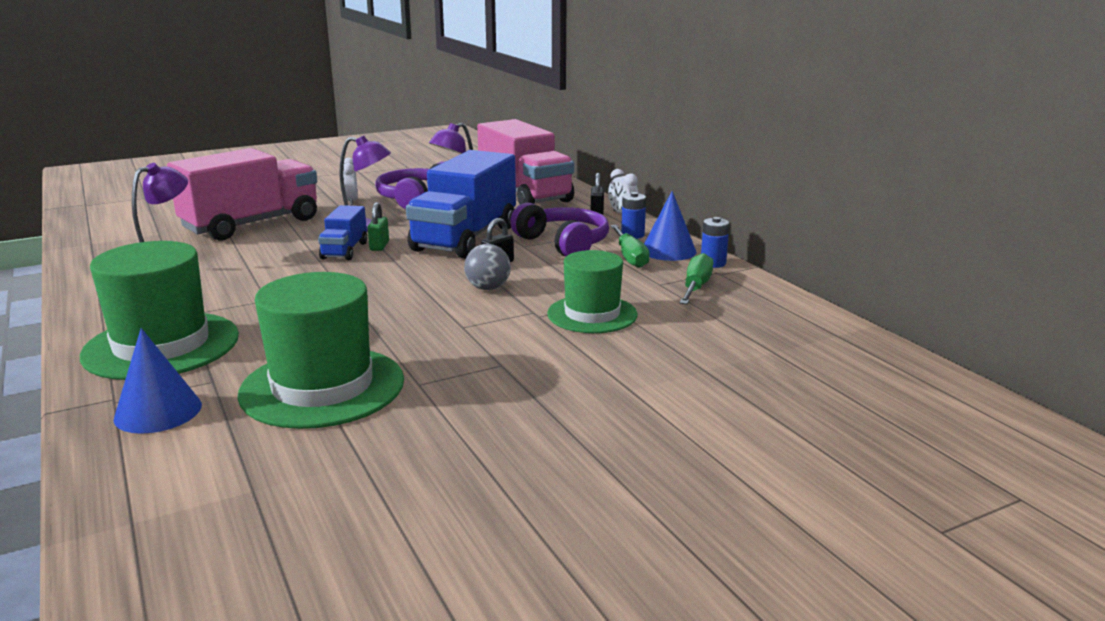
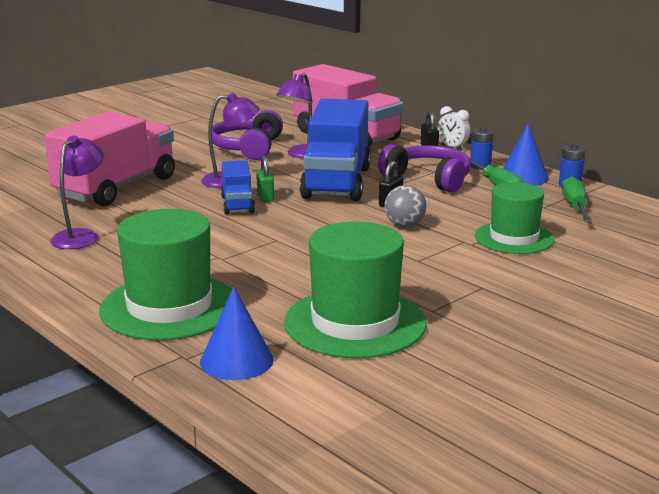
camera: 15 degrees left, 0 degrees up
(351, 201) = (189, 156): white clock -> none

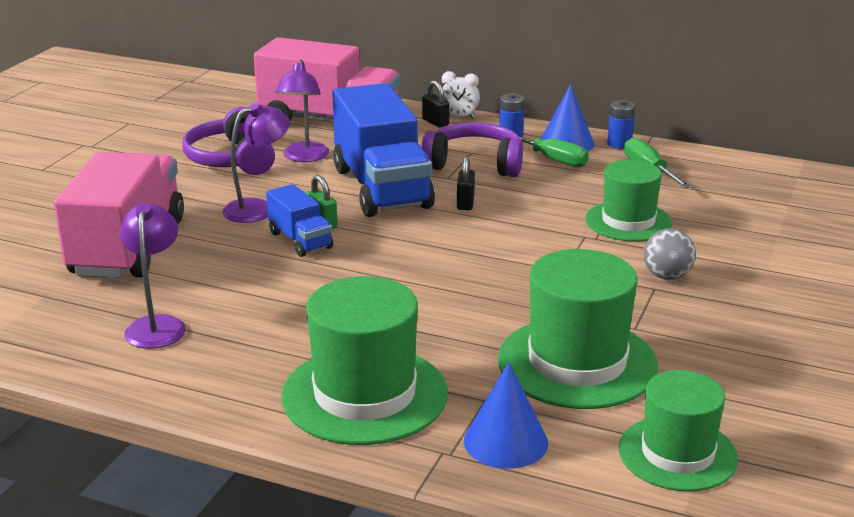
camera: 25 degrees left, 5 degrees up
(364, 402) = (677, 453): none -> green hat
(404, 225) = (507, 229): grey ball -> grey ball (667, 276)

